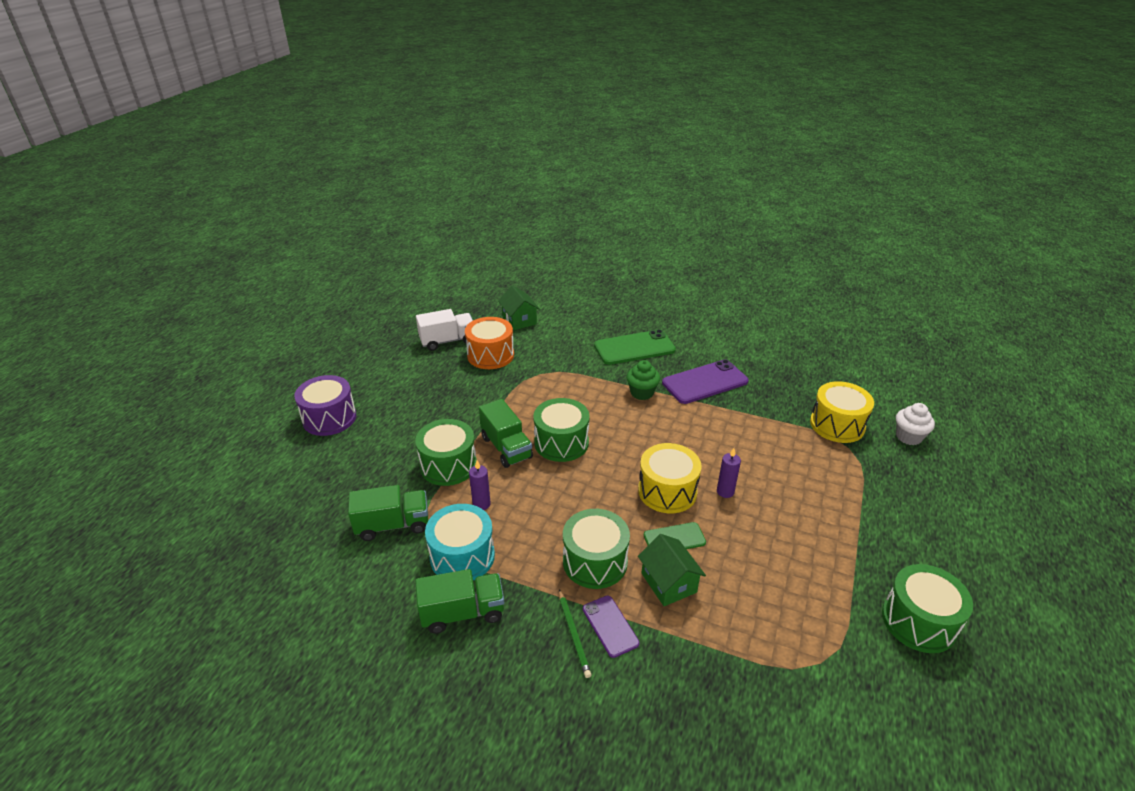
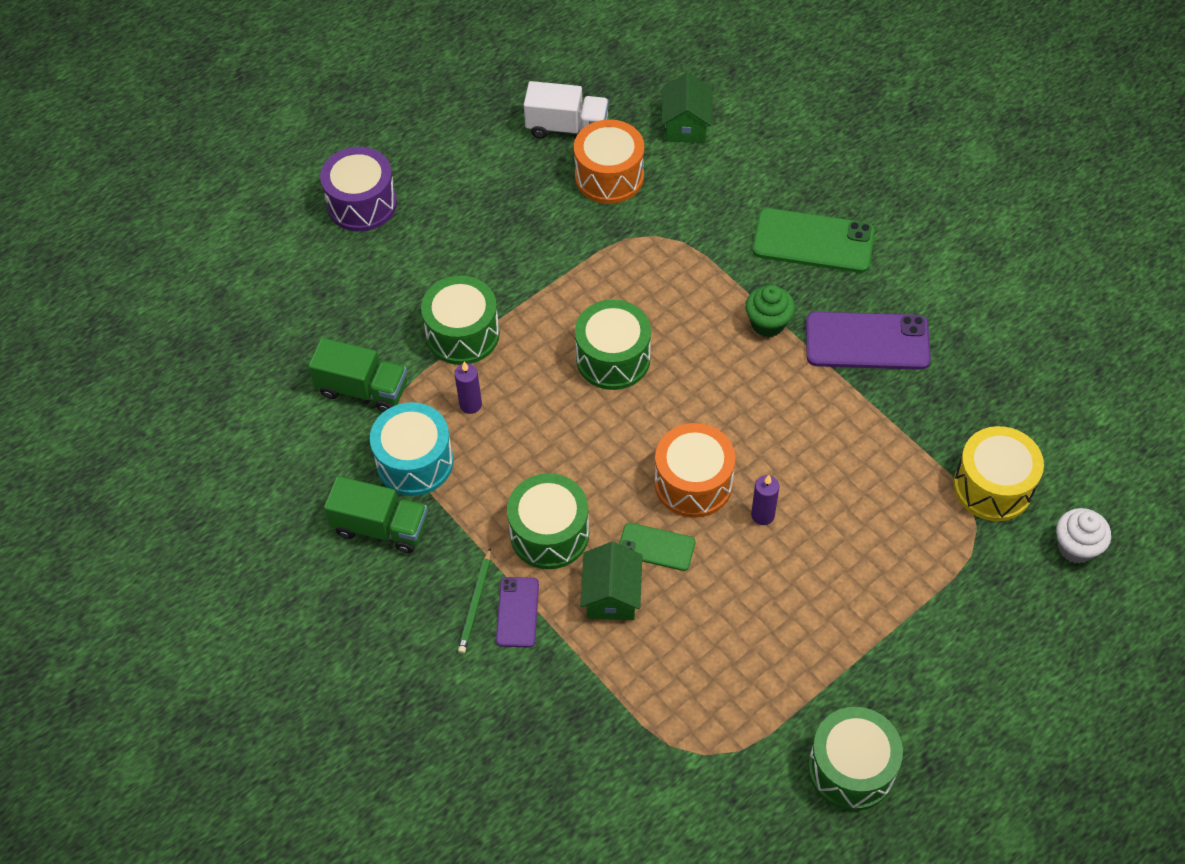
camera: 30 degrees right, 20 degrees up
(506, 447) = (543, 337): green truck -> none
(667, 491) = (693, 483): yellow drum -> orange drum

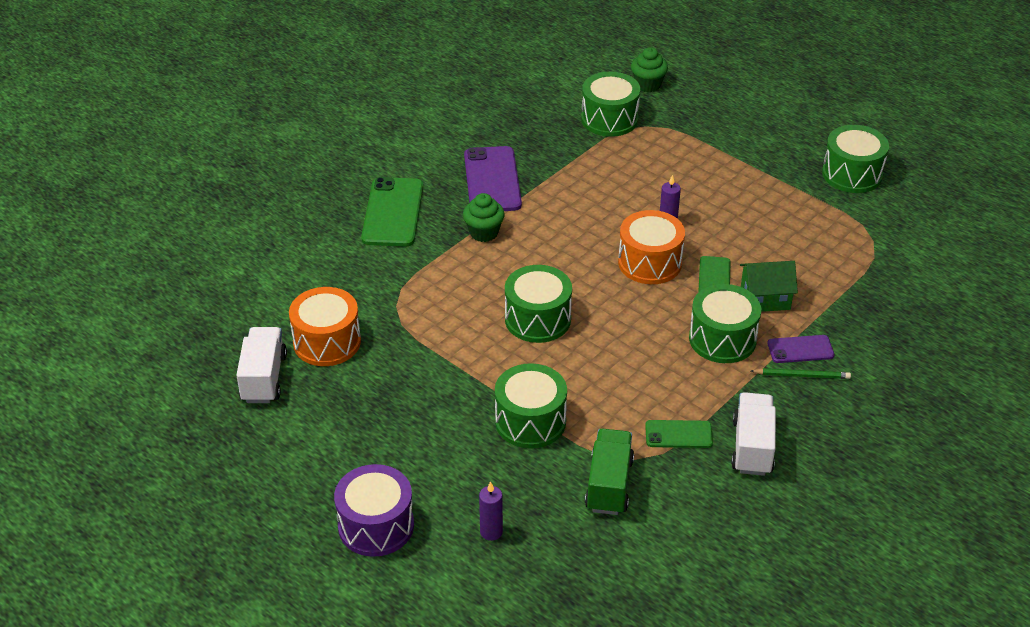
camera: 100 degrees left, 15 degrees down
(381, 527) = (752, 447): green truck -> white truck
(415, 462) = (678, 434): turquoise drum -> green phone
(470, 404) = (608, 405): purple candle -> purple candle (491, 532)
(685, 125) = (260, 297): green house -> none
(993, 486) = (609, 119): yellow drum -> green drum
(1076, 547) = (648, 85): white cupcake -> green cupcake

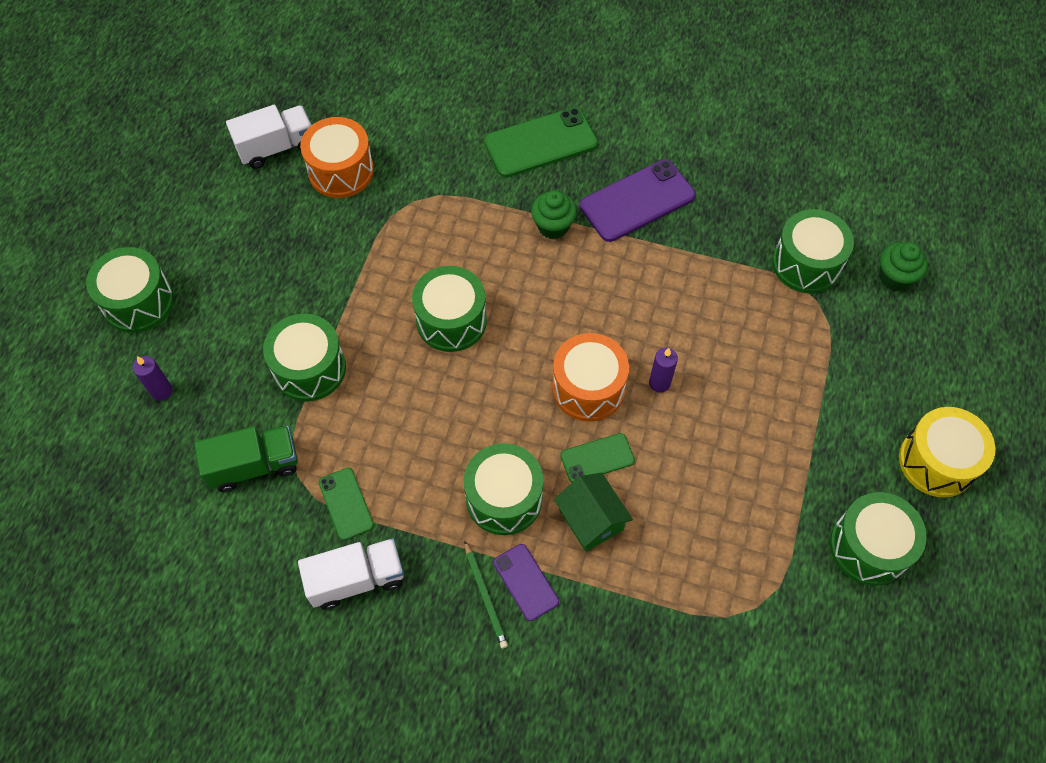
camera: 65 degrees right, 20 degrees up
(376, 526) = (138, 302): purple drum -> green drum
(803, 122) = (936, 461): none -> yellow drum

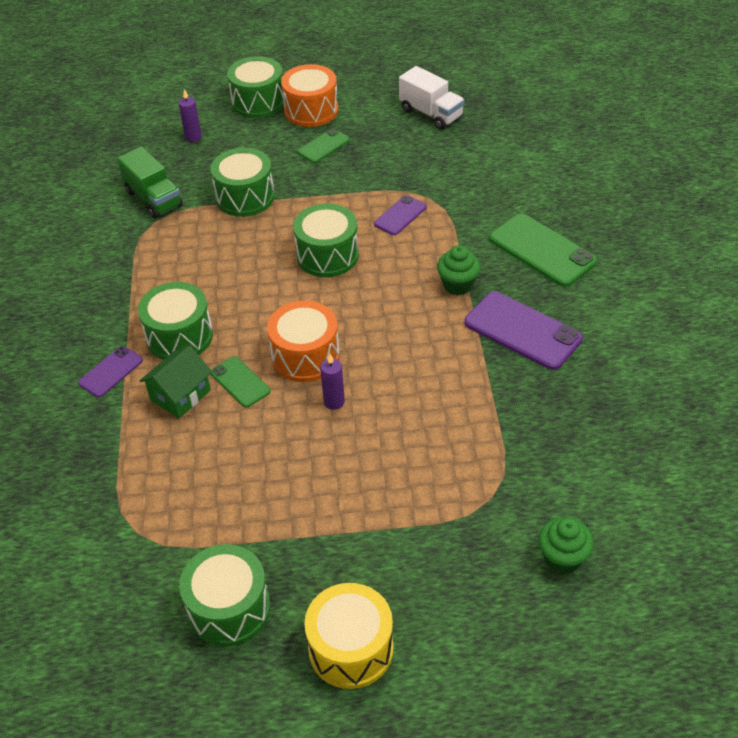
camera: 70 degrees right, 15 degrees down
(341, 171) = (431, 151): orange drum -> orange drum (311, 110)
(346, 504) = (141, 253): green phone -> green phone (323, 146)
(356, 579) = (82, 279): white truck -> none
(426, 235) = (400, 215): none -> purple phone
(485, 595) = (92, 352): green pencil -> none
(806, 264) = (531, 477): green drum -> none

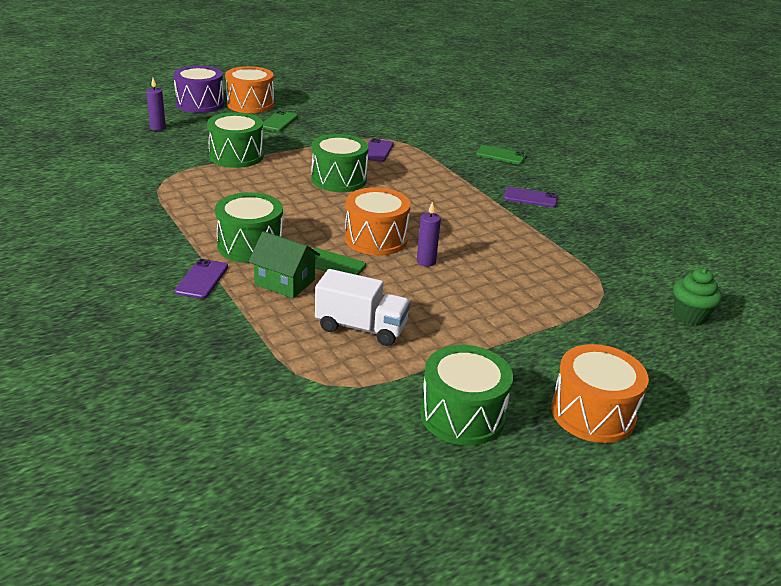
camera: 30 degrees left, 15 degrees down
(153, 199) = (151, 166): green truck -> none
(180, 395) = (285, 282): green house -> green house turned 75 degrees counterclockwise
(258, 102) = (200, 104): green drum -> purple drum
(351, 648) = (593, 413): yellow drum -> orange drum
(431, 114) = (349, 97): white truck -> white truck (361, 328)
(457, 285) = (458, 181): green cupcake -> none
(522, 331) = (530, 198): purple phone -> purple phone, size x0.56
(542, 250) = (501, 155): green phone -> green phone, size x0.56

